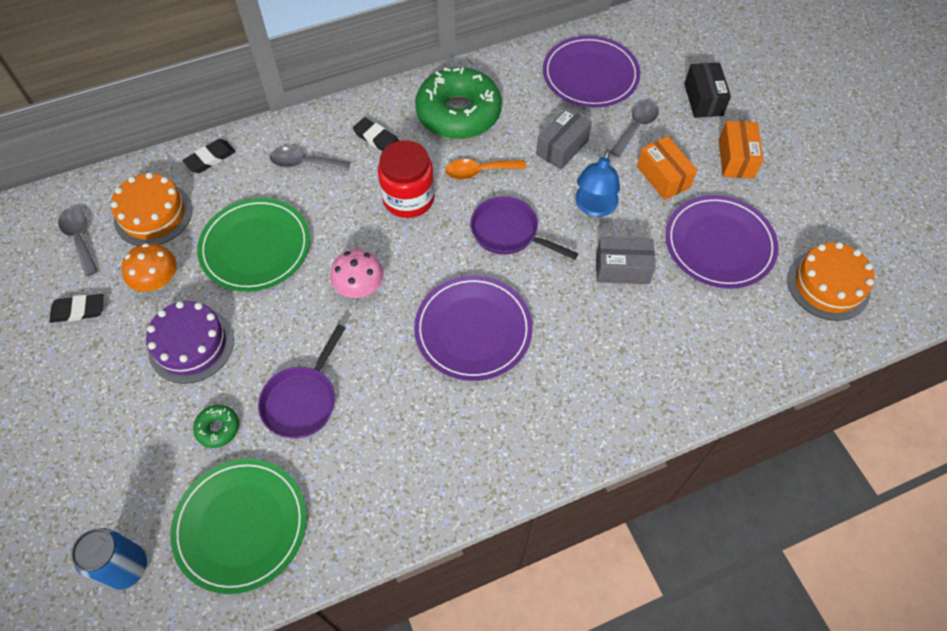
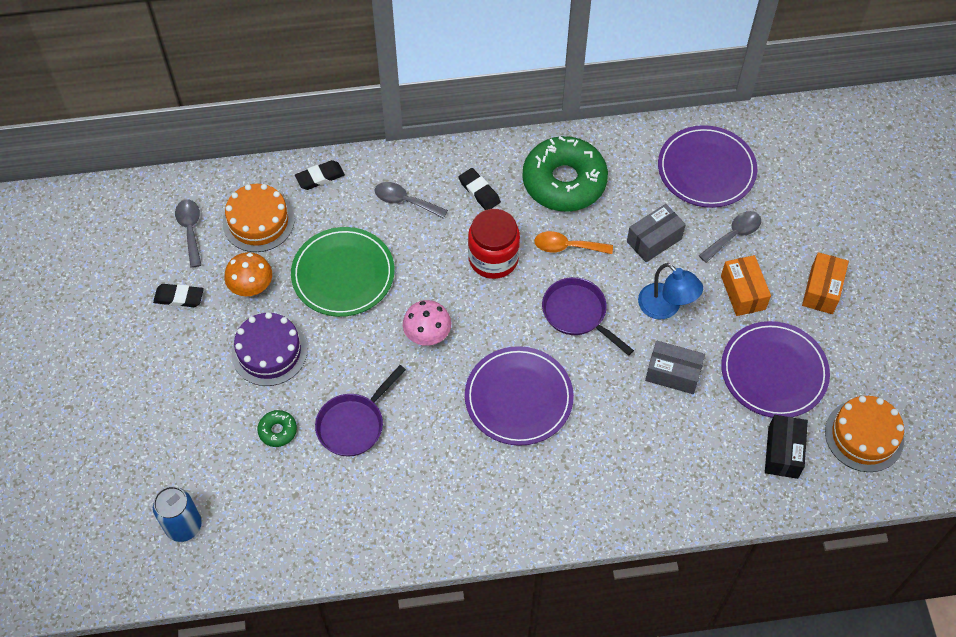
camera: 15 degrees right, 0 degrees up
(241, 525) = (280, 516): green plate -> none
(594, 207) = (666, 307): blue lamp -> blue lamp turned 75 degrees counterclockwise
(703, 99) = (812, 221): black box -> black box (783, 452)

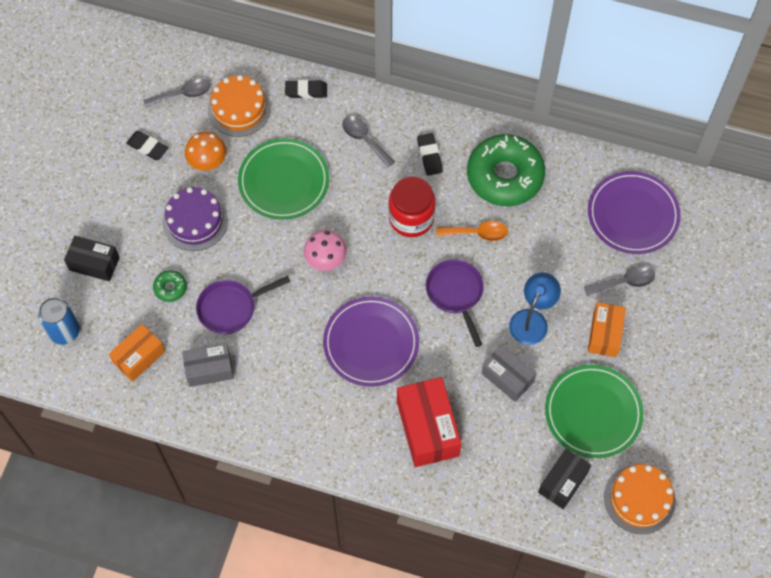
camera: 25 degrees right, 5 degrees up
(180, 440) = (94, 264): none -> black box
(190, 230) = (183, 94): grey spoon -> grey spoon turned 60 degrees clockwise
(567, 247) = (477, 233): orange spoon -> orange spoon turned 150 degrees clockwise
(621, 458) = (427, 428): none -> red box
(654, 240) = (553, 258): grey box -> grey box (209, 369)
(666, 307) = (532, 320): blue lamp -> blue lamp turned 135 degrees counterclockwise
(774, 372) = (593, 412): purple plate -> green plate
(822, 290) = (674, 361): orange box -> orange box (139, 357)

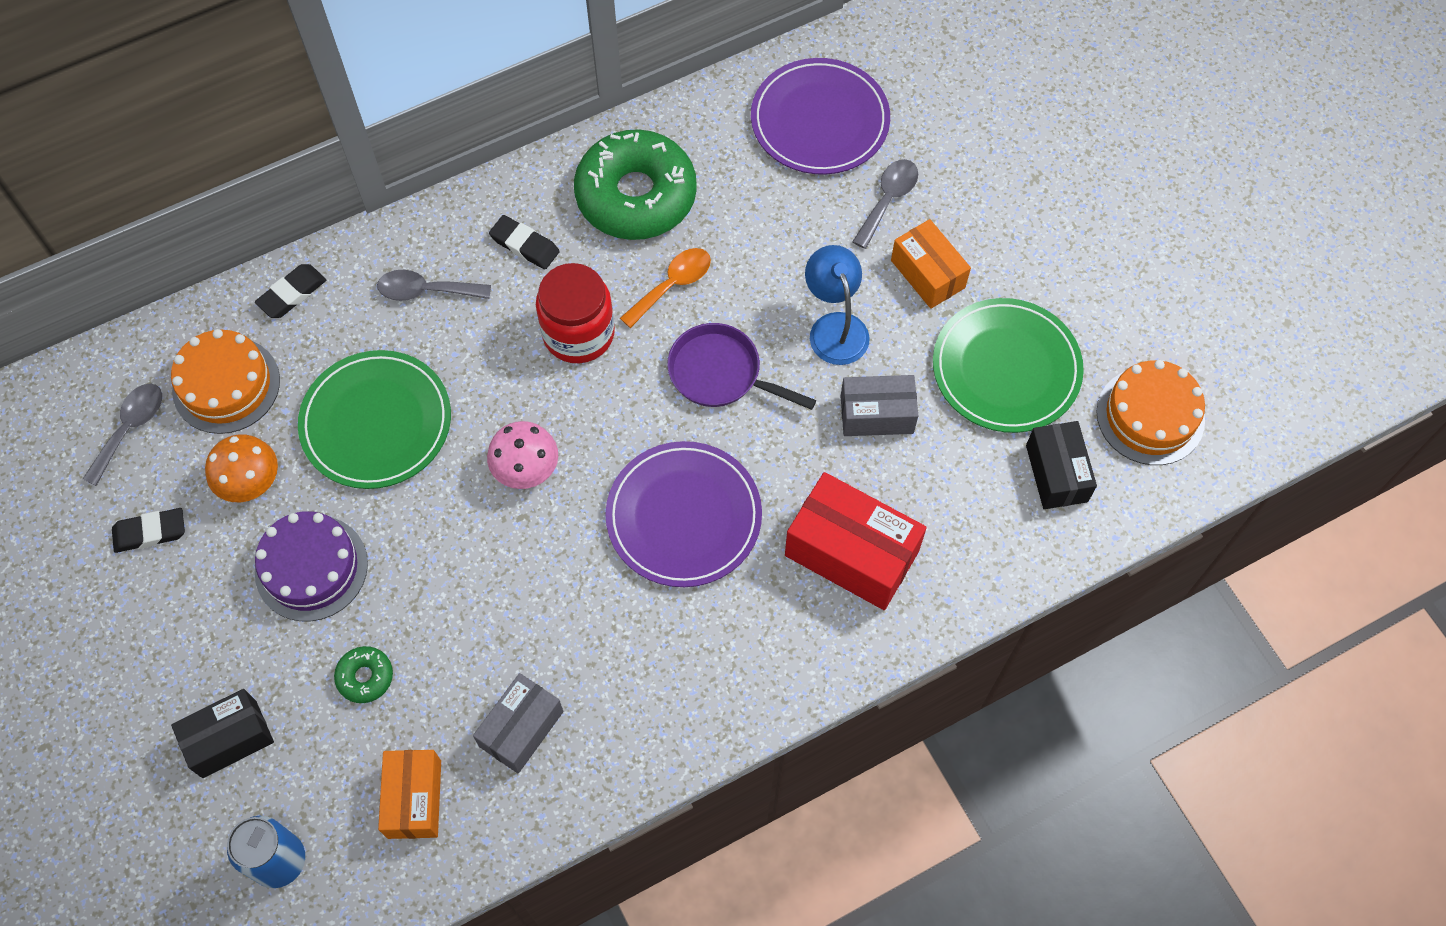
camera: 45 degrees left, 0 degrees up
(231, 308) = (470, 630): purple pan -> none

